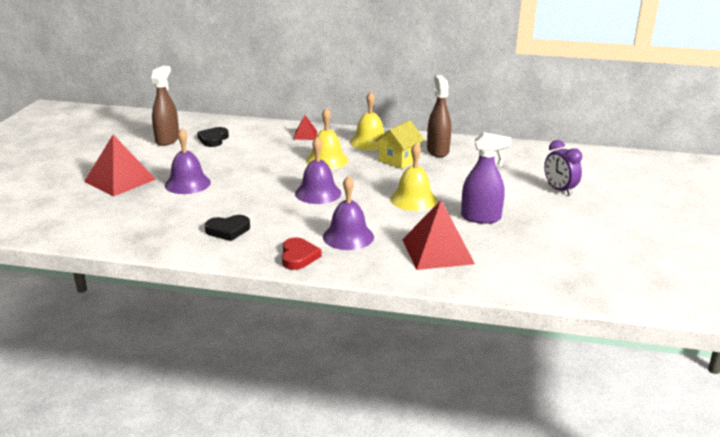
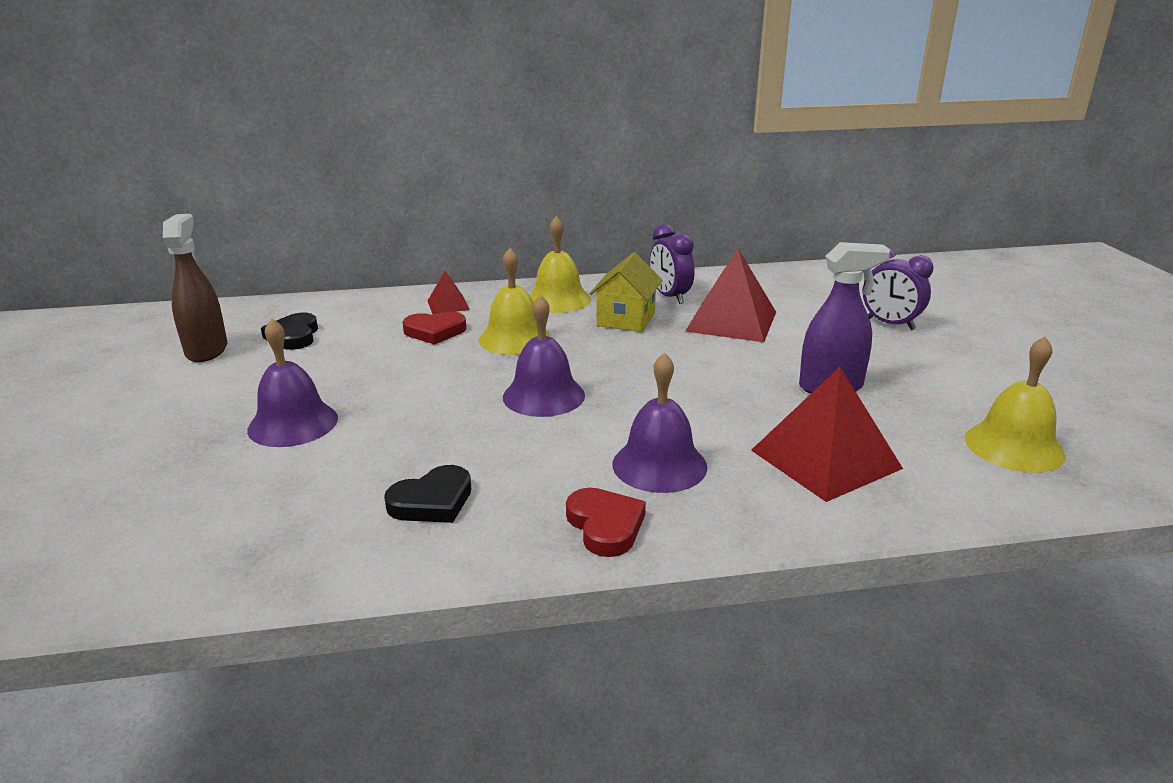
camera: 20 degrees left, 0 degrees up
(120, 180) = (148, 442): red pyramid -> red pyramid (731, 321)
(287, 149) = (435, 331): none -> red heart
(413, 199) = (704, 377): yellow bell -> yellow bell (1014, 446)
(438, 151) = (670, 297): brown spray bottle -> purple clock

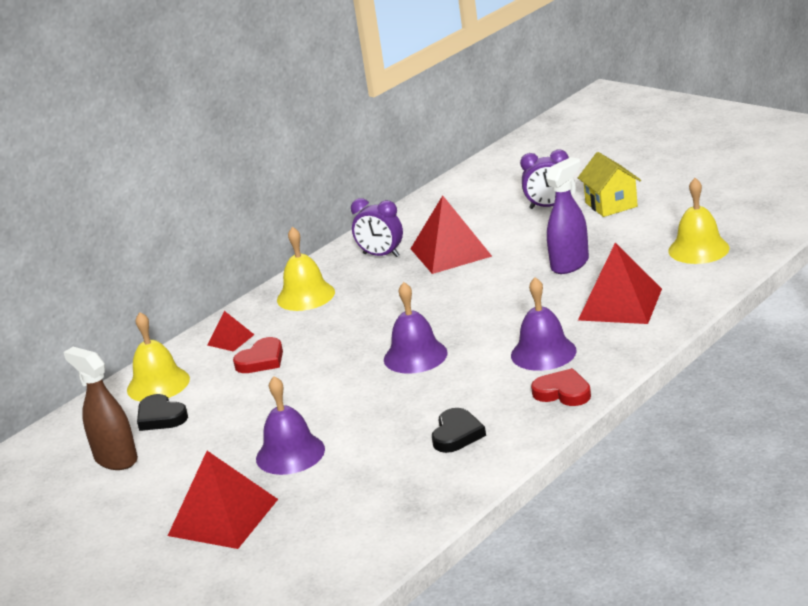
camera: 35 degrees left, 0 degrees up
(142, 448) = (223, 517): none -> red pyramid
(514, 338) = (328, 335): yellow bell -> yellow bell (158, 384)
(626, 319) = (379, 285): yellow house -> yellow house (611, 205)

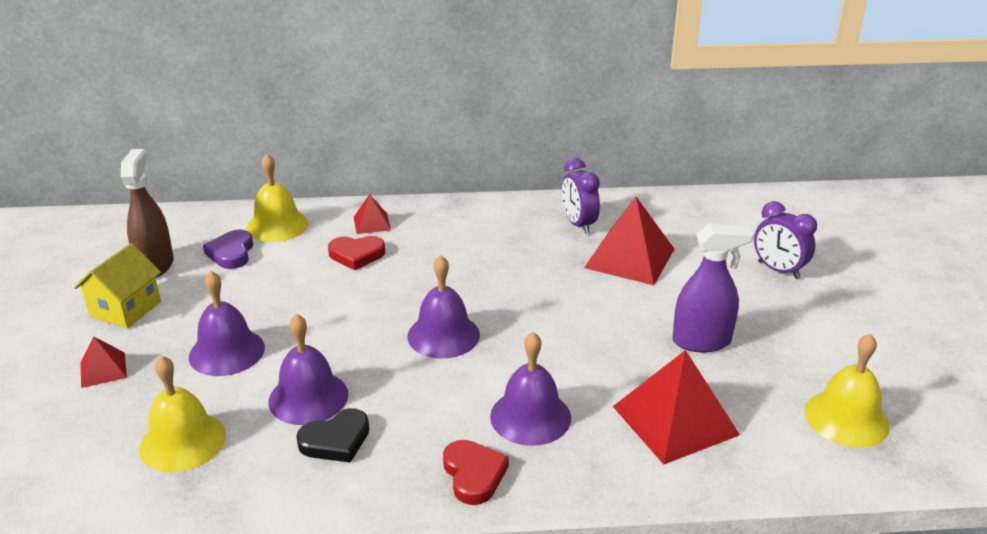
camera: 40 degrees right, 5 degrees up
(161, 417) = (231, 253): black heart -> purple heart
(223, 517) = (103, 369): red pyramid -> red pyramid, size x0.50
(305, 296) = (473, 222): yellow bell -> yellow bell (182, 441)
(396, 432) = (308, 397): none -> purple bell
(611, 205) = (837, 306): yellow house -> yellow house (126, 309)

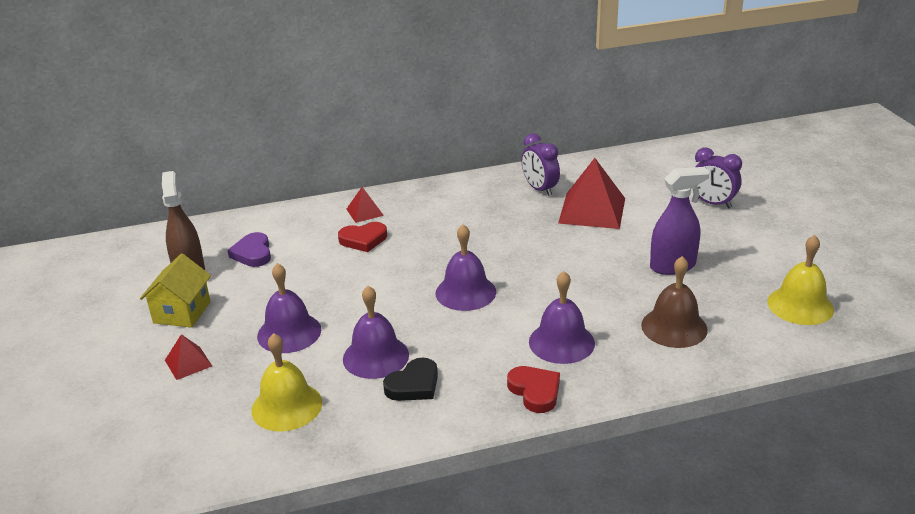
camera: 10 degrees left, 0 degrees up
(277, 225) = (282, 225): yellow bell -> none
(675, 420) = (674, 327): red pyramid -> brown bell

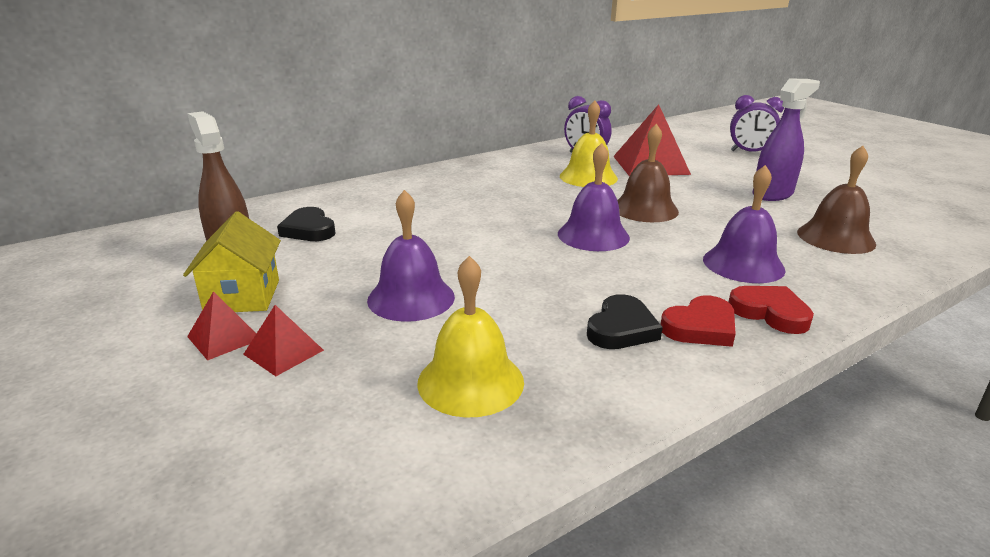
camera: 20 degrees left, 5 degrees down
(253, 253) = (309, 230): purple heart -> black heart
(363, 240) = (437, 206): red heart -> red heart (700, 327)
(364, 212) = (419, 185): red pyramid -> red pyramid (224, 337)
(375, 356) = (546, 306): purple bell -> none
(535, 268) = (645, 209): none -> brown bell
(800, 305) = (920, 209): yellow bell -> yellow bell (588, 177)

